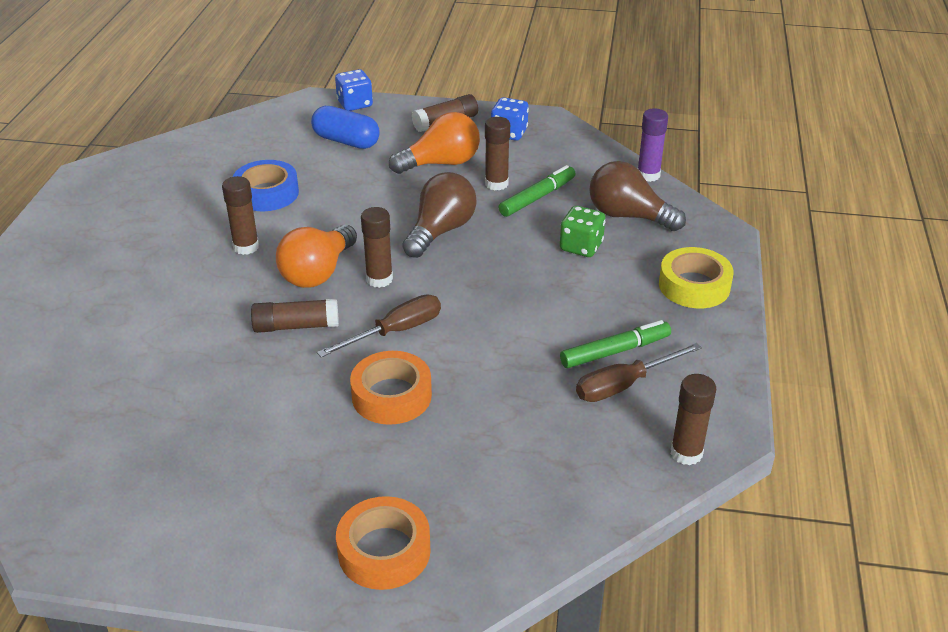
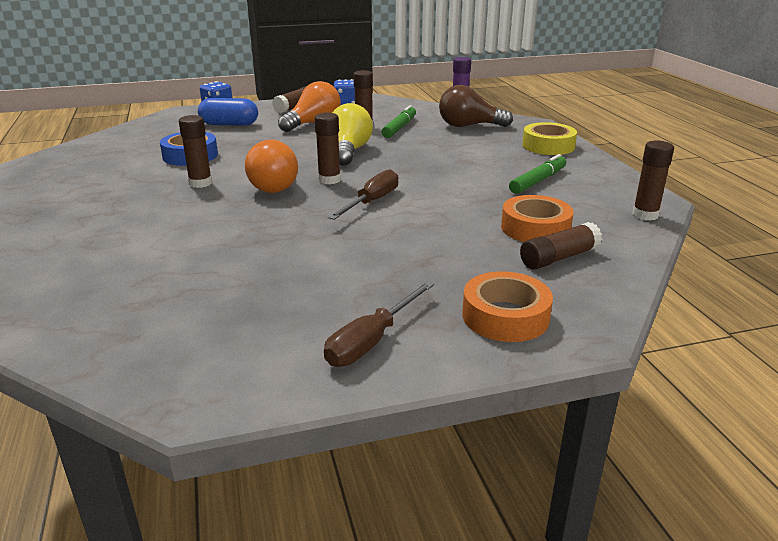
camera: 25 degrees left, 10 degrees down
(296, 326) = (288, 214): brown glue stick -> brown glue stick (559, 258)
(391, 396) = (408, 233): orange tape -> orange tape (535, 228)
(440, 231) = (349, 151): brown light bulb -> yellow light bulb
(581, 246) = (455, 142): green dice -> none
(624, 385) = (564, 194): brown screwdriver -> brown screwdriver (371, 341)

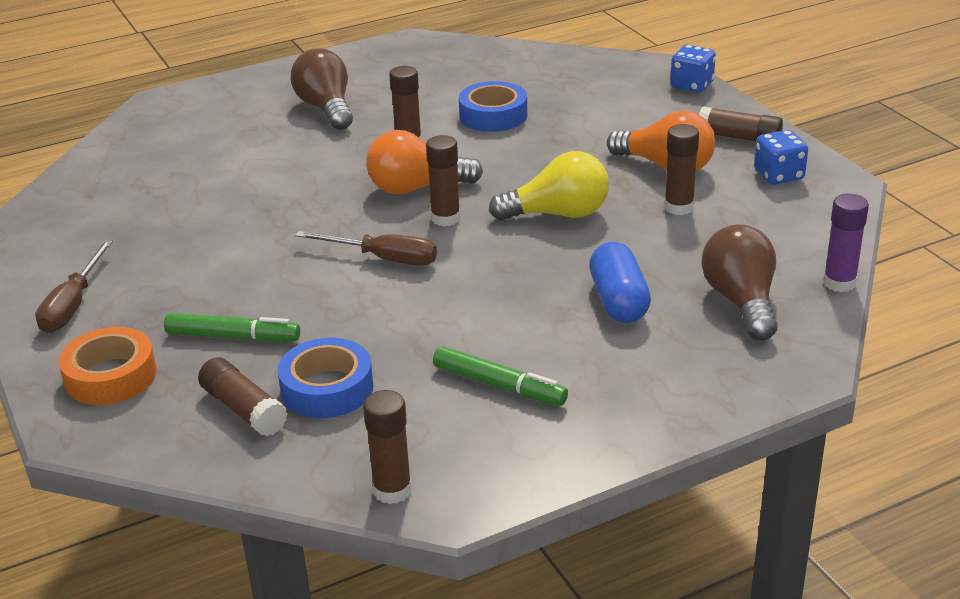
camera: 80 degrees right, 5 degrees up
(94, 208) = (326, 108): none -> brown light bulb
(229, 124) = (626, 109): blue capsule -> blue capsule (618, 301)
(371, 341) = (73, 305): brown screwdriver -> brown screwdriver turned 105 degrees counterclockwise
(399, 128) = (691, 238): green marker -> green marker (233, 337)
(535, 228) = (327, 388): orange tape -> blue tape
(548, 146) = (675, 391): yellow tape -> none

